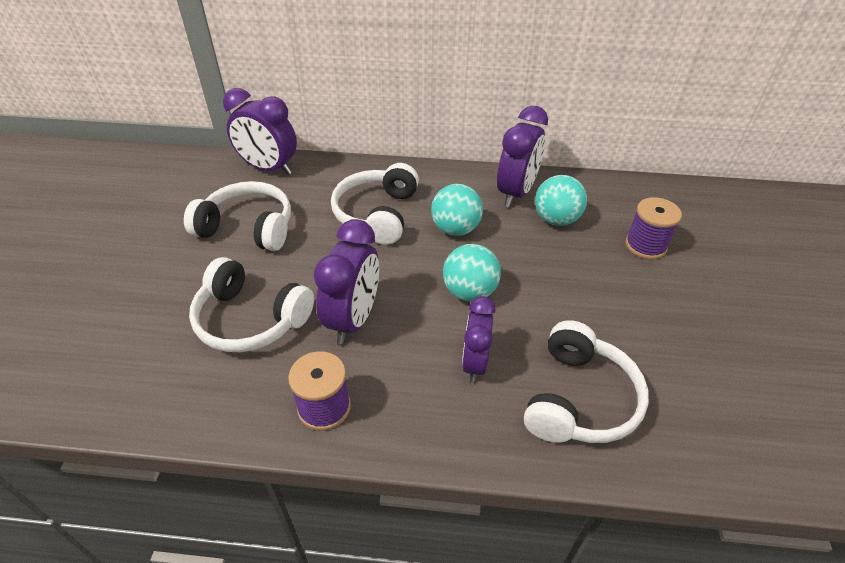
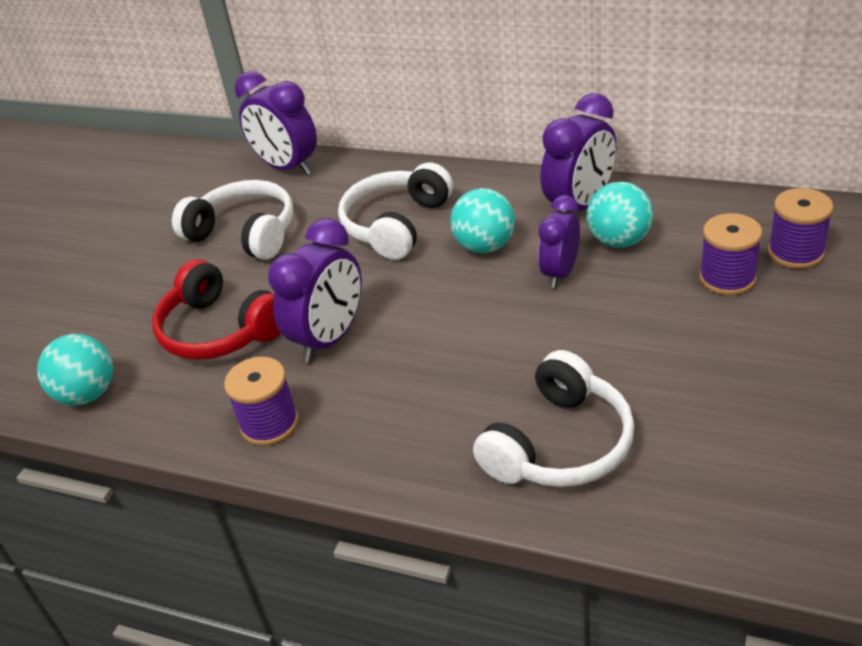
camera: 20 degrees right, 5 degrees down
(250, 319) = (220, 330): white headphones -> red headphones
(469, 292) = (474, 319): turquoise ball -> turquoise ball (88, 394)
(475, 363) = (451, 395): purple clock -> purple clock (560, 273)
(683, 223) = (795, 252): none -> purple spool

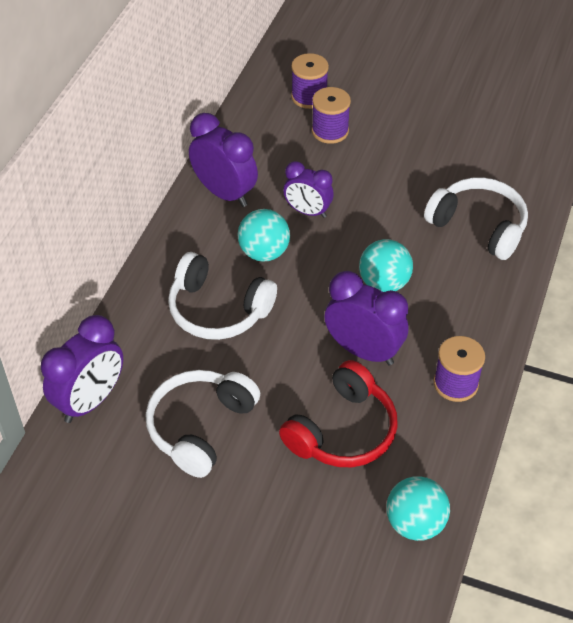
camera: 95 degrees left, 10 degrees up
(619, 241) = (275, 177): turquoise ball -> turquoise ball (384, 283)

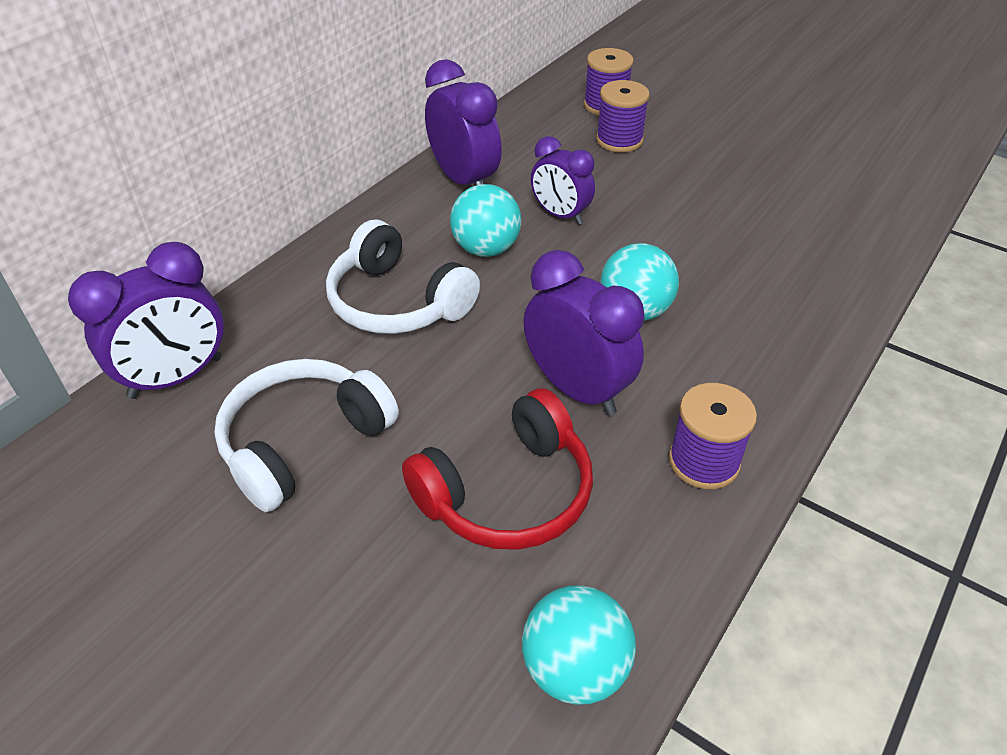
camera: 15 degrees right, 5 degrees down
(479, 226) = (788, 267): white headphones -> none

